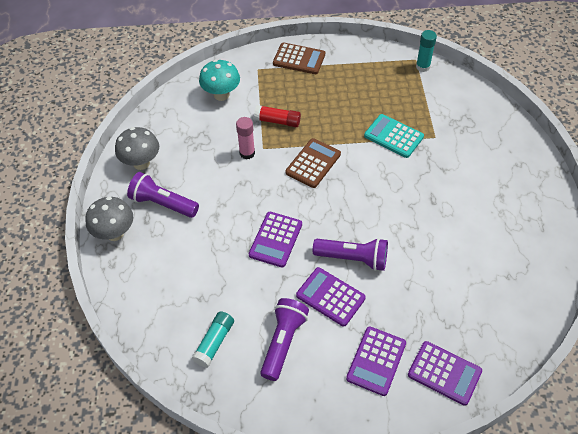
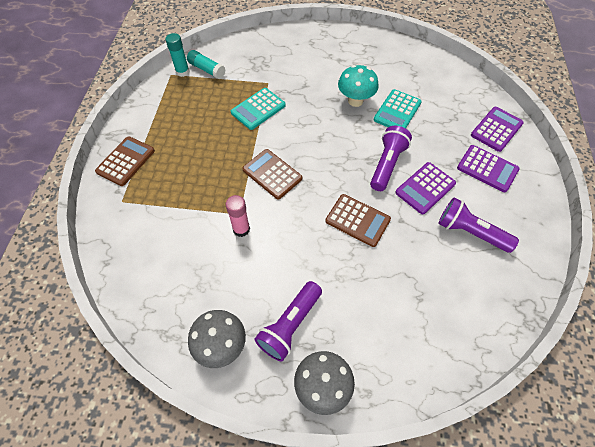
camera: 80 degrees left, 5 degrees up
(214, 342) = (470, 291): turquoise glue stick -> turquoise glue stick (207, 69)
(221, 95) = (145, 243): turquoise mushroom -> turquoise mushroom (355, 101)
(276, 239) = (357, 220): purple calculator -> brown calculator
(277, 121) = (206, 195): red glue stick -> none
(436, 262) = (397, 111): none -> turquoise calculator

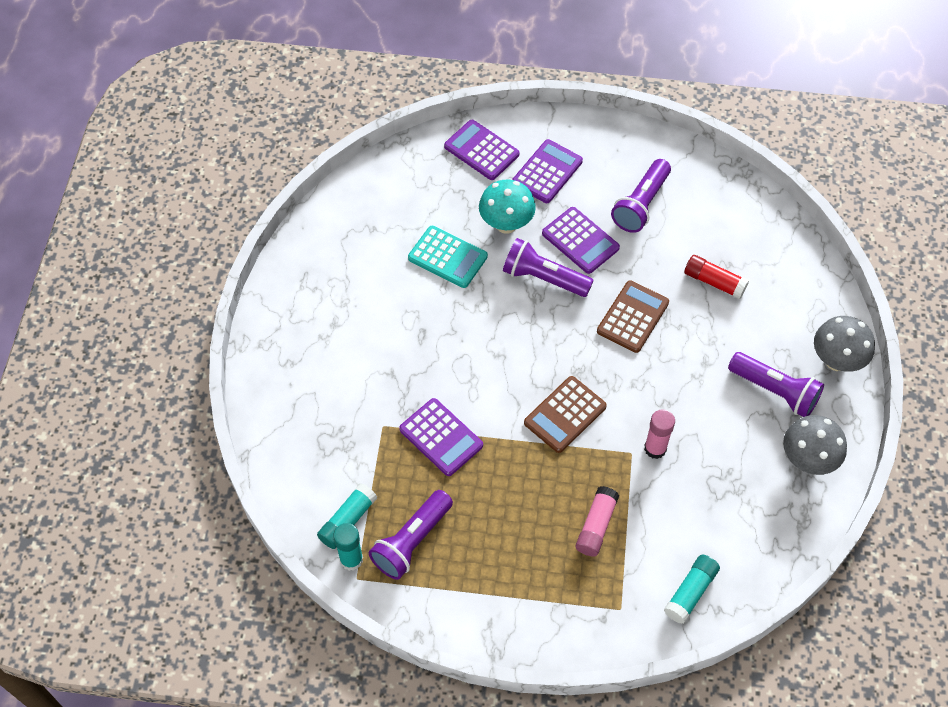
camera: 90 degrees left, 0 degrees up
(123, 245) = (690, 592): none -> turquoise glue stick
(125, 161) = (548, 617): brown calculator -> none
(184, 189) = (596, 526): none -> pink glue stick
(189, 97) = (411, 541): none -> purple flashlight
(258, 109) = (441, 437): turquoise calculator -> purple calculator
(355, 101) = (426, 307): turquoise mushroom -> turquoise mushroom (506, 224)
(399, 284) = (714, 282): none -> red glue stick

